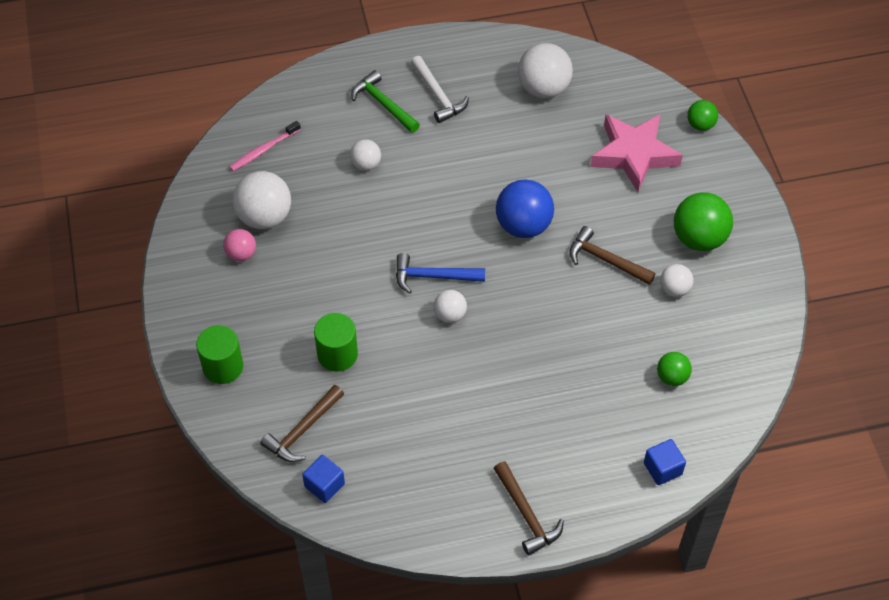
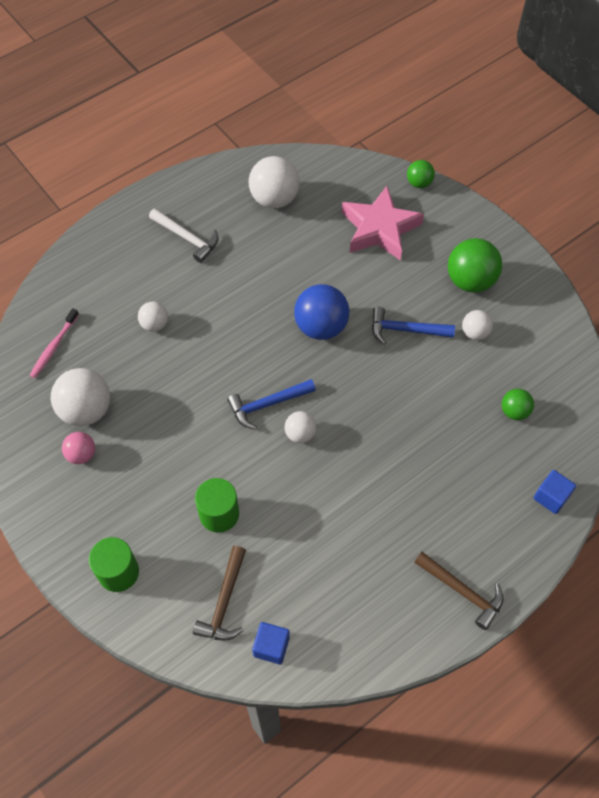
camera: 25 degrees left, 5 degrees up
(383, 104) = (142, 263): green hammer -> none
(606, 260) = (406, 330): brown hammer -> blue hammer

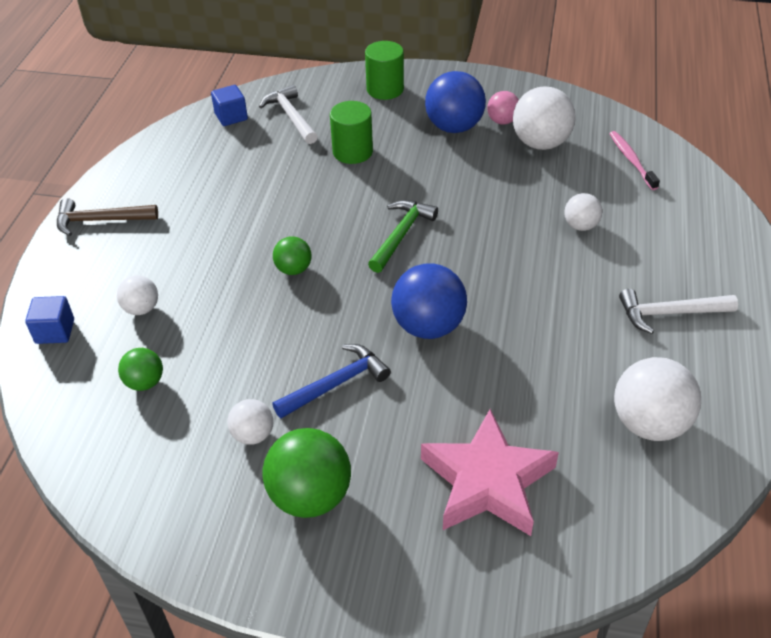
camera: 140 degrees right, 15 degrees down
(121, 478) = (454, 127): none -> blue ball
(224, 601) = (291, 117): brown hammer -> white hammer
(268, 404) = (401, 235): blue hammer -> green hammer
(300, 434) = (346, 233): white ball -> white ball (141, 309)
(419, 183) = (509, 594): green ball -> green ball (293, 269)

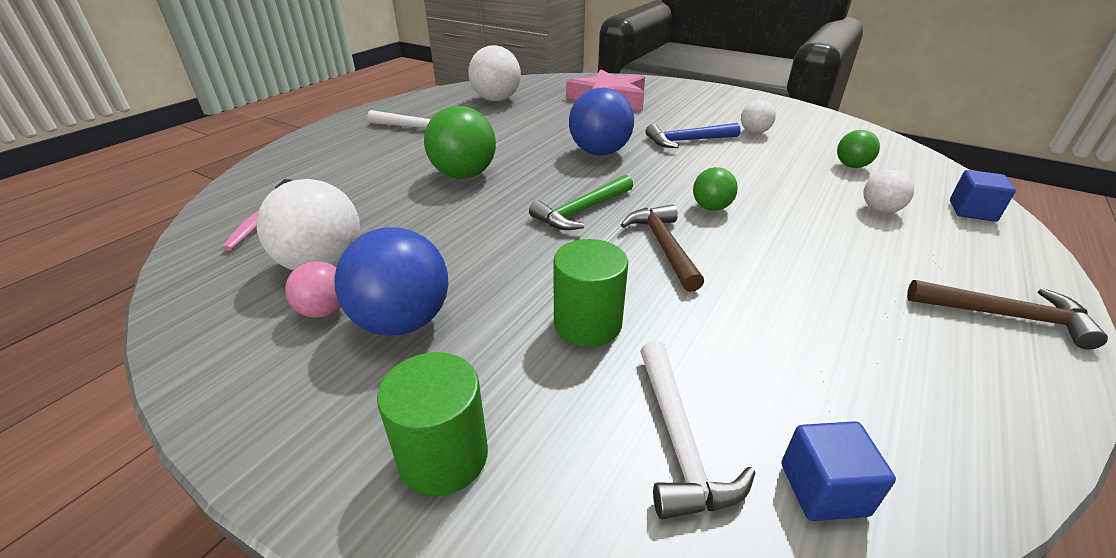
camera: 160 degrees left, 10 degrees down
(310, 496) = (716, 110): green ball -> green ball (464, 175)
(324, 217) = (663, 246): none -> brown hammer
(580, 226) = (401, 181): white ball -> none

